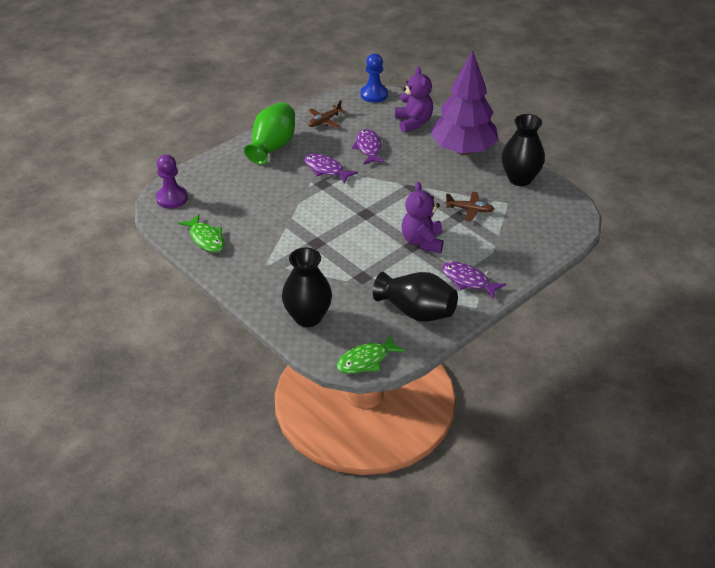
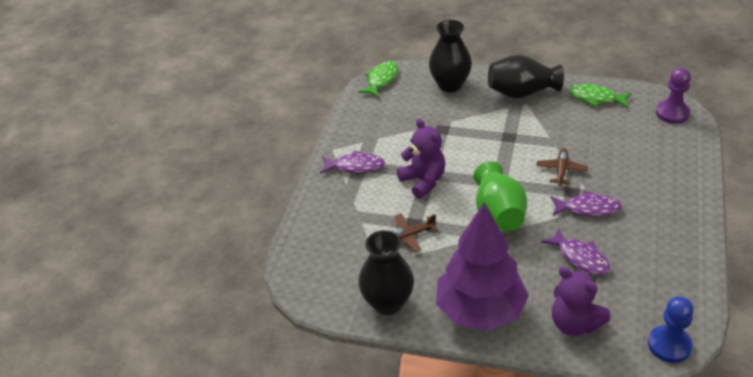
camera: 150 degrees right, 0 degrees up
(272, 147) = (671, 206): green vase -> green vase (498, 214)
(324, 121) = (669, 269): brown plane -> brown plane (561, 170)
(416, 311) = (375, 124): black vase -> black vase (522, 93)

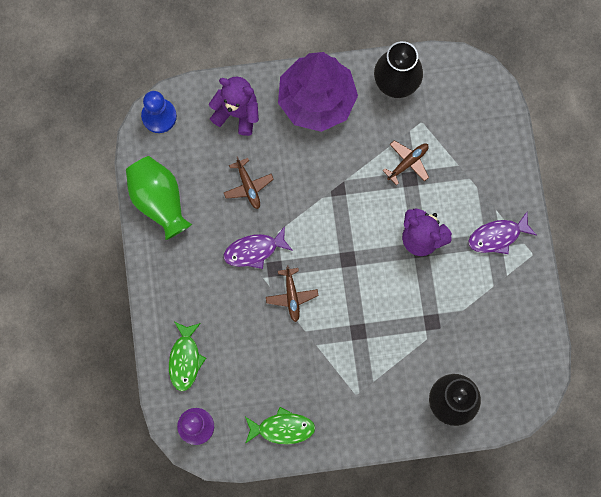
camera: 155 degrees right, 35 degrees up
(381, 80) = (533, 387): green fish -> green fish (185, 359)
(498, 214) = (335, 216): green vase -> green vase (159, 201)
(522, 93) = (366, 412): black vase -> none
(580, 257) = (248, 186): purple fish -> brown plane

